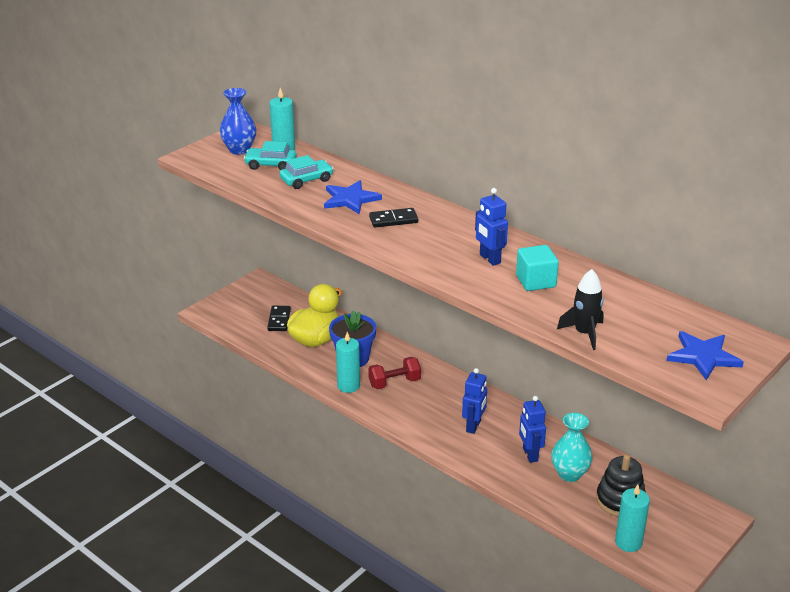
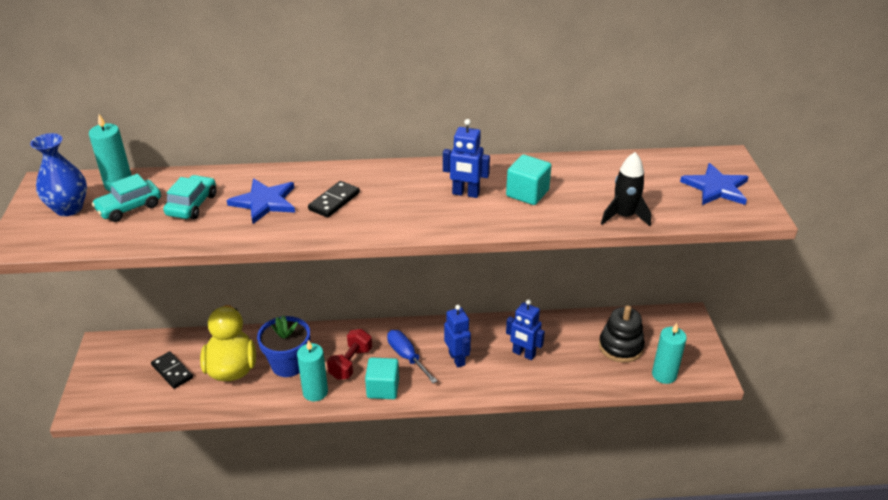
camera: 45 degrees left, 5 degrees up
(395, 411) = (383, 388): none -> turquoise cube
(439, 403) = (407, 357): none -> blue screwdriver
(569, 474) = (567, 350): turquoise vase -> none

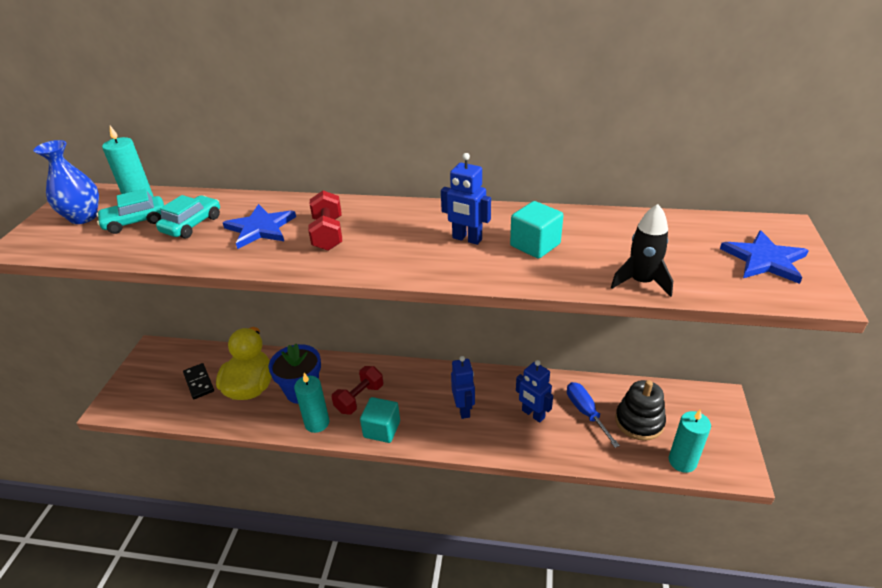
camera: 15 degrees right, 0 degrees up
(334, 201) = (328, 234): black domino -> red dumbbell
(407, 357) = (415, 400): blue screwdriver -> blue screwdriver (586, 413)

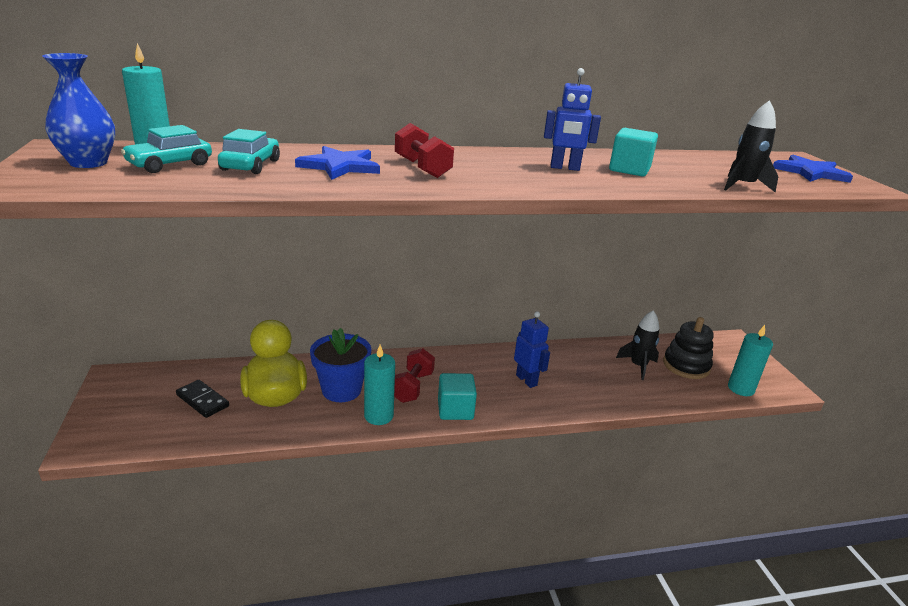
camera: 25 degrees left, 10 degrees down
(533, 414) = (593, 374): blue robot -> none
(586, 413) = (638, 366): blue screwdriver -> black rocket

